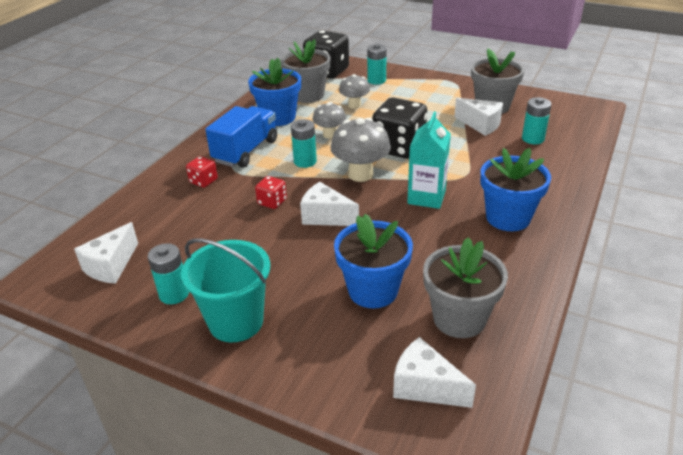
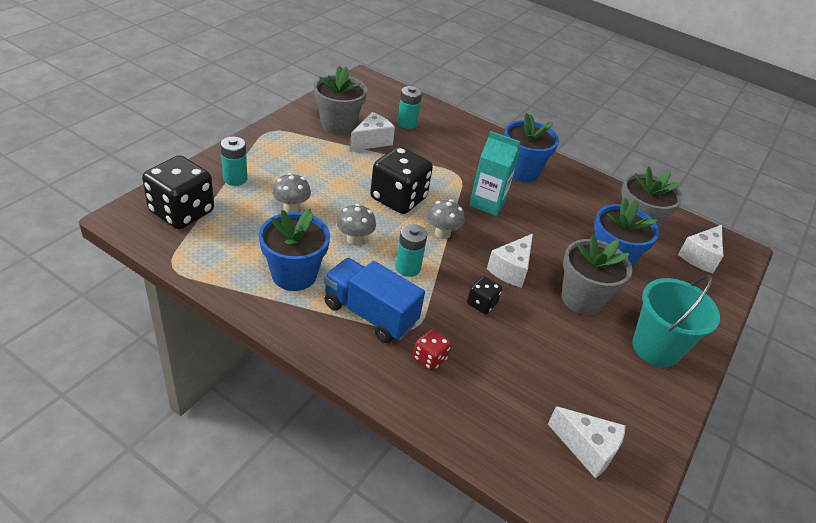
camera: 90 degrees left, 5 degrees up
(174, 294) = (626, 391): turquoise battery -> none
(272, 202) = (481, 304): red dice -> black dice
(308, 95) = (244, 240): grey flower pot -> grey flower pot (582, 299)
(360, 174) = (442, 233): grey mushroom -> grey mushroom, size x0.62

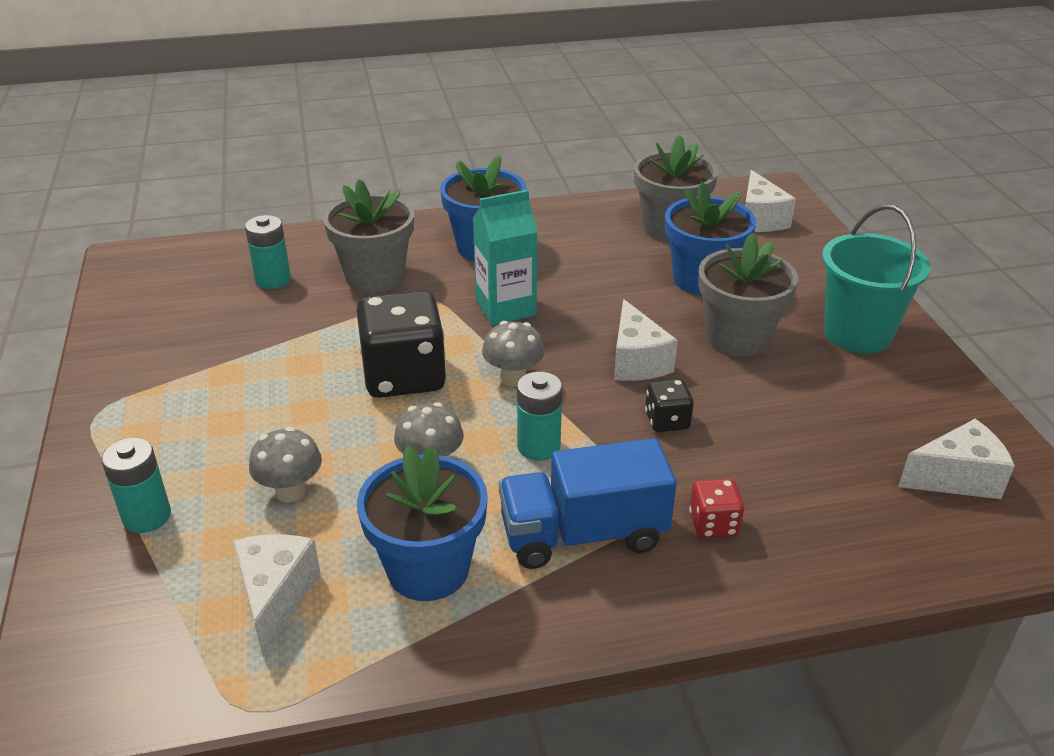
camera: 40 degrees left, 5 degrees down
(182, 212) = (137, 626): black dice -> none
(338, 125) = (184, 340): grey flower pot -> grey flower pot (375, 277)
(372, 141) = (262, 331): white cheese -> white cheese (276, 598)

